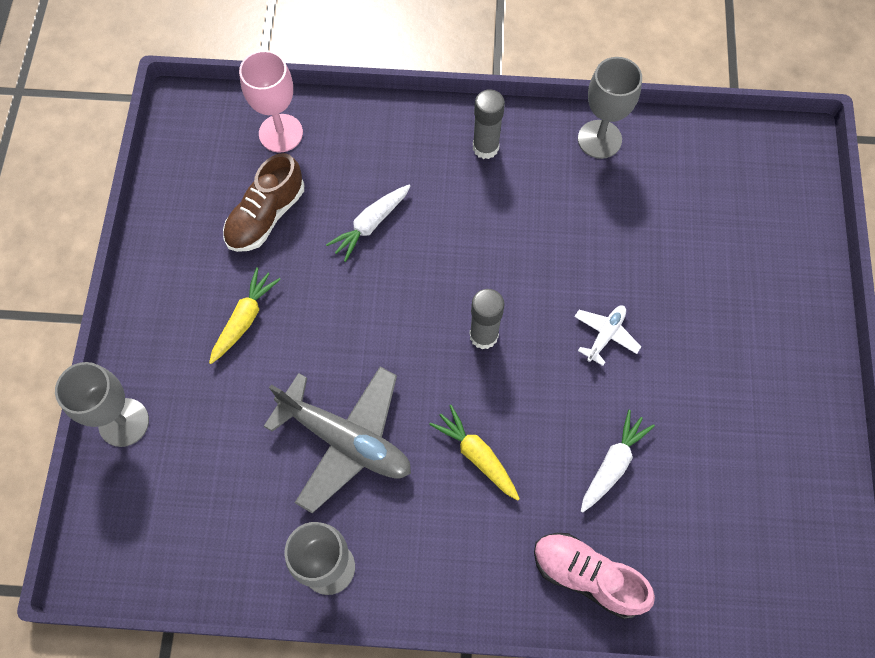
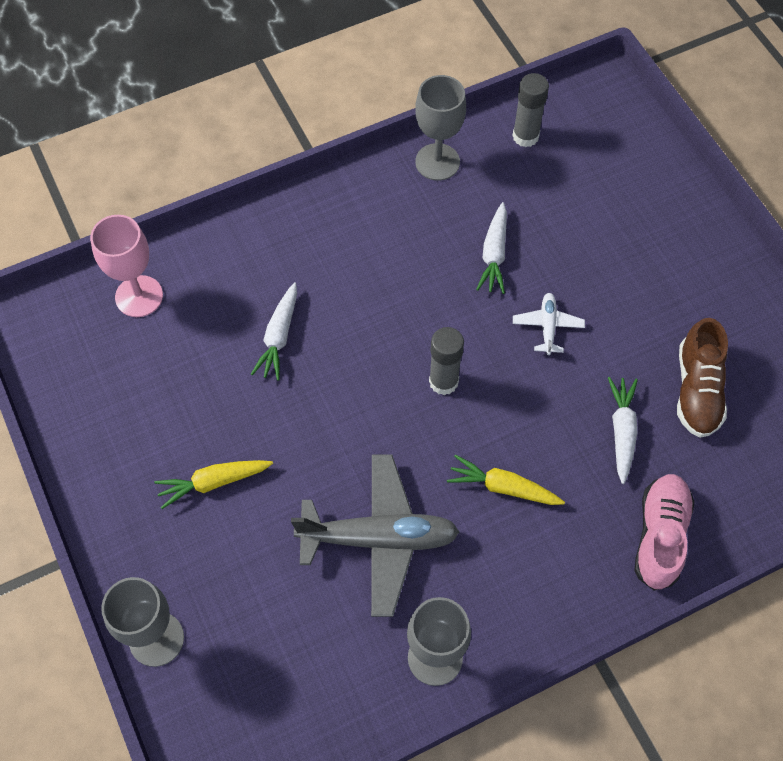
camera: 30 degrees left, 5 degrees down
(244, 319) = (214, 482): yellow carrot -> yellow carrot turned 105 degrees counterclockwise
(266, 216) = (174, 378): brown shoe -> brown shoe (697, 390)
(485, 147) = (341, 217): grey glue stick -> grey glue stick (525, 136)
(587, 576) = (660, 536): pink shoe -> pink shoe turned 105 degrees clockwise
(598, 246) = (494, 254): none -> white carrot

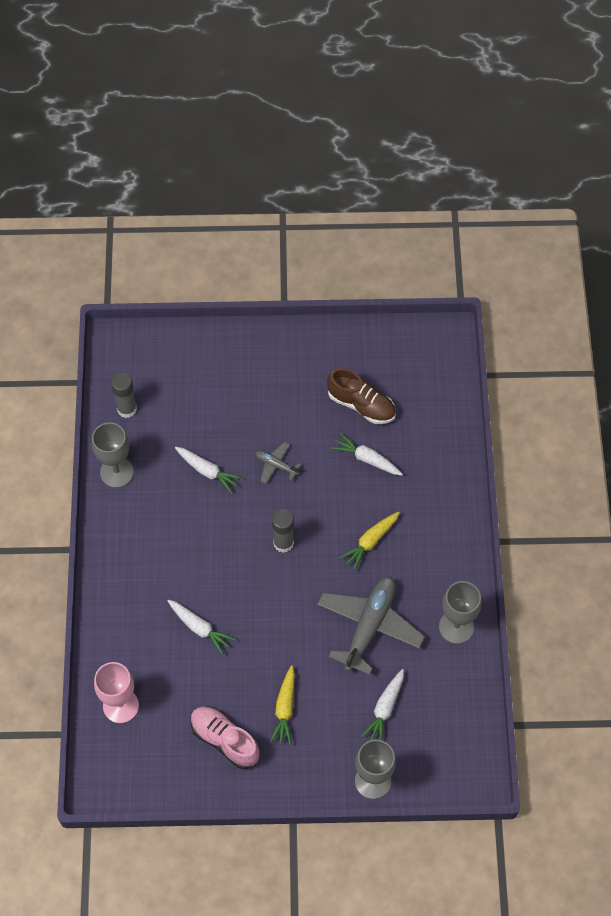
camera: 65 degrees left, 0 degrees up
(268, 610) = (385, 708): none -> white carrot
(547, 326) = (276, 465): white plane -> grey plane
(660, 536) = (441, 472): pink shoe -> pink shoe (224, 740)

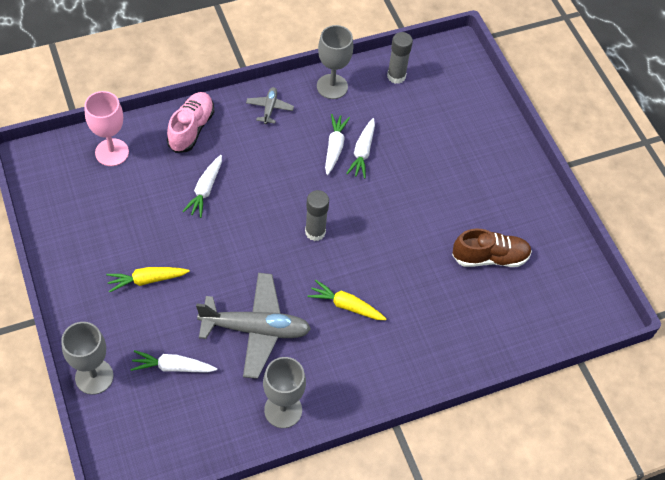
camera: 65 degrees right, 5 degrees down
(224, 740) = (102, 240): pink shoe -> pink shoe (191, 129)
(276, 465) = (392, 204): grey plane -> grey plane (269, 108)
(361, 405) = (489, 257): brown shoe -> brown shoe turned 105 degrees counterclockwise
(367, 459) = (433, 278): white carrot -> white carrot (334, 147)

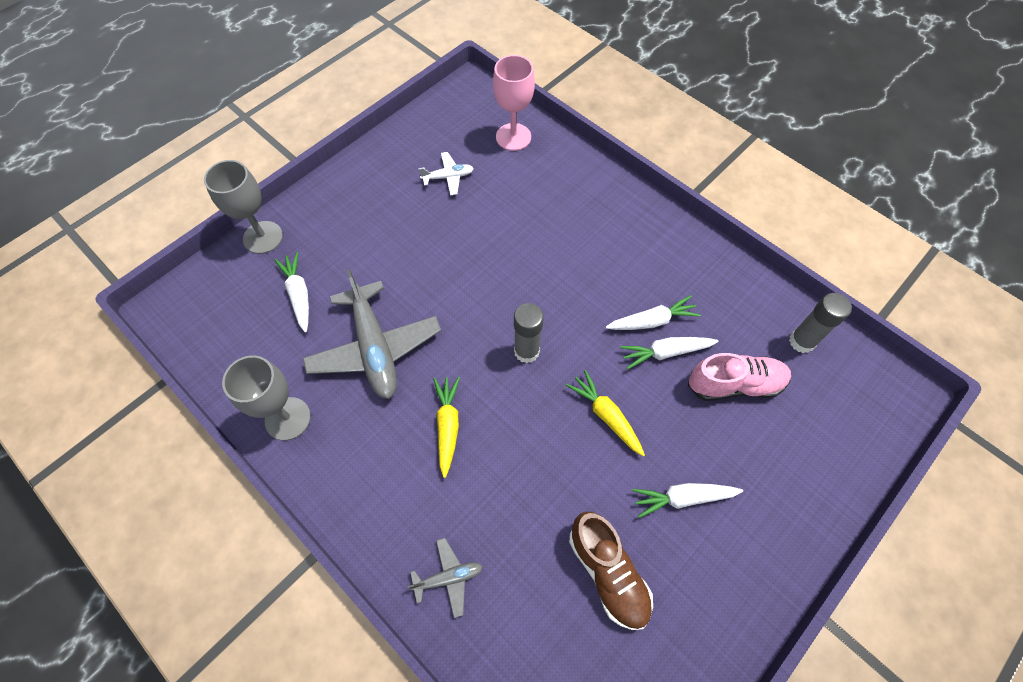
camera: 70 degrees right, 5 degrees up
(122, 215) = (448, 177): none -> white plane
(147, 280) = (386, 229): yellow carrot -> yellow carrot (606, 416)
(191, 129) = (583, 183): pink shoe -> pink shoe (734, 384)
(205, 190) = (518, 228): white carrot -> white carrot (683, 498)
(269, 108) = (658, 237): grey plane -> grey plane (448, 578)
(332, 86) = (733, 282): grey goblet -> none

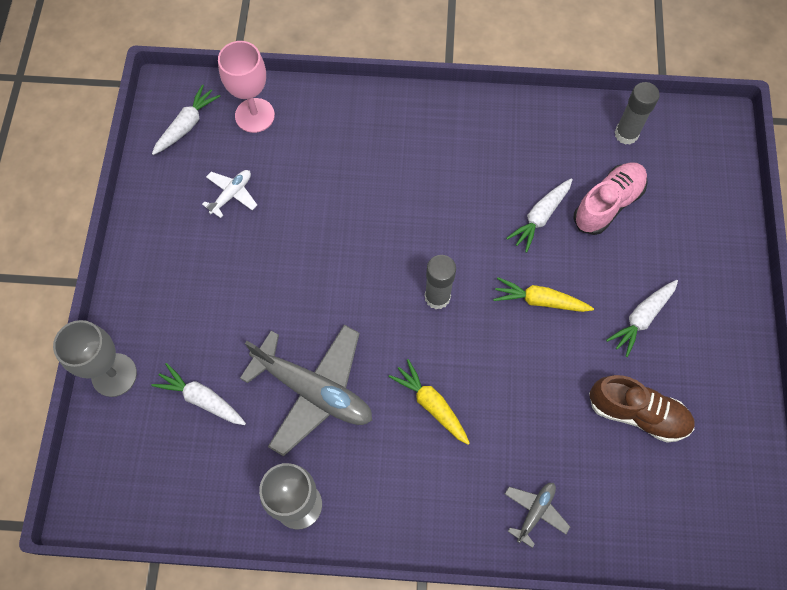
camera: 40 degrees left, 5 degrees up
(652, 321) = (509, 199): white carrot -> white carrot (186, 125)

